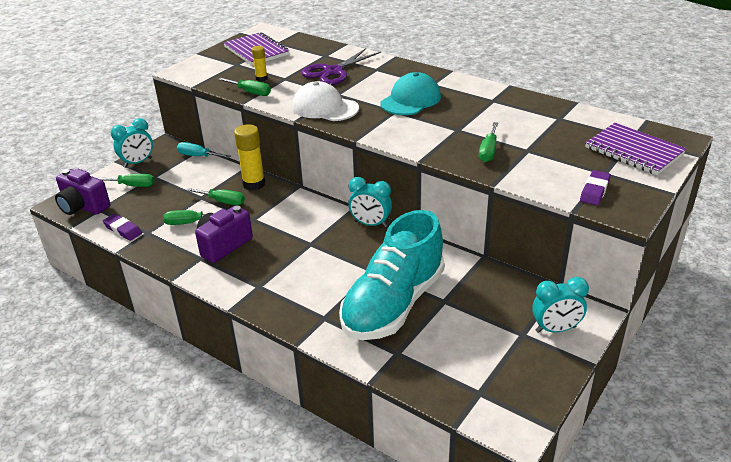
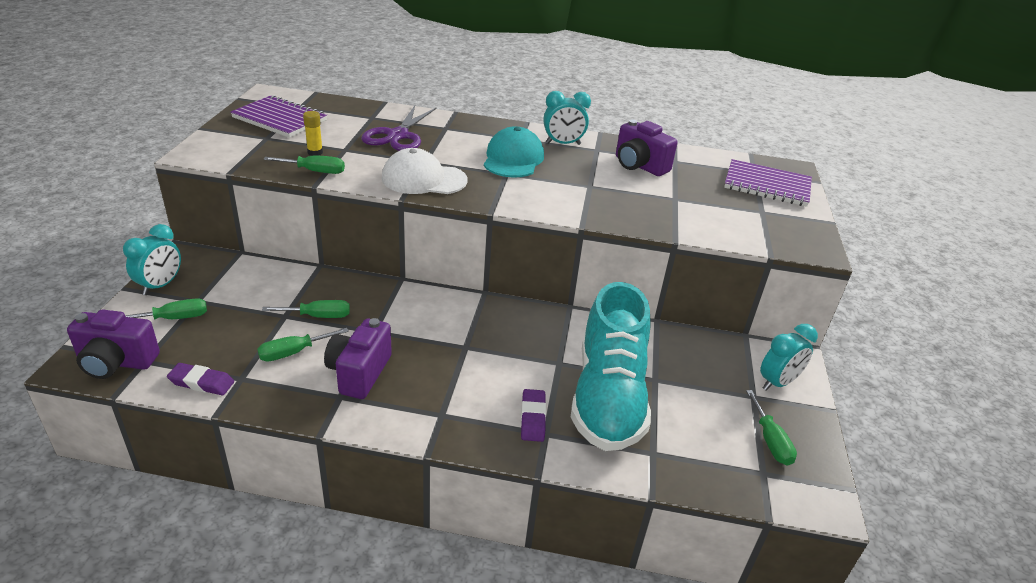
camera: 30 degrees left, 0 degrees up
(198, 156) = (243, 263): turquoise screwdriver -> none
(254, 184) = (343, 286): yellow glue stick -> none
(370, 224) = (516, 309): turquoise clock -> turquoise clock (563, 144)
(488, 151) = (640, 205): green screwdriver -> green screwdriver (770, 441)
(519, 118) = (639, 166): none -> purple camera
(594, 191) = (770, 231): purple eraser -> purple eraser (532, 418)

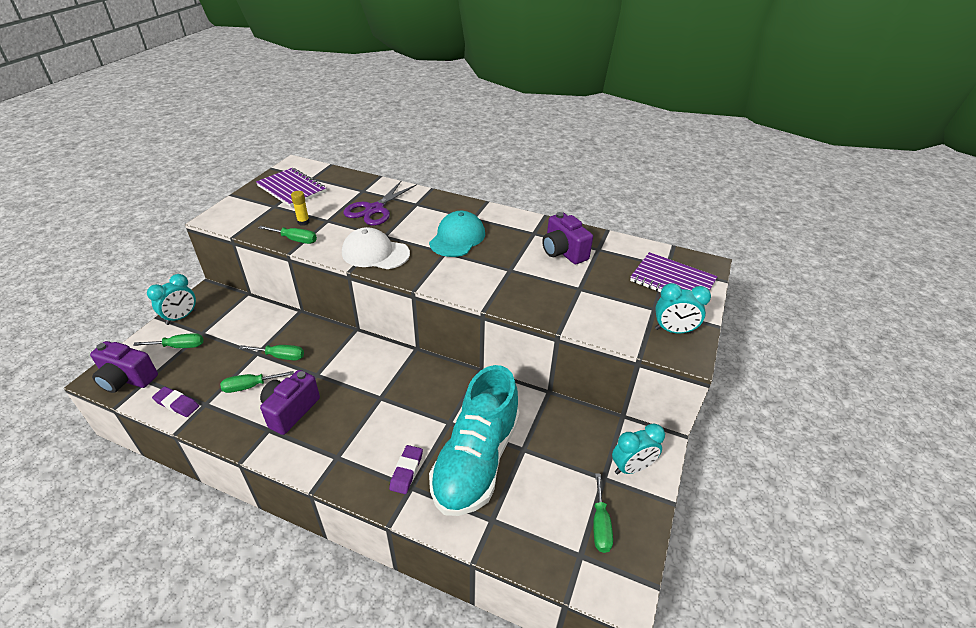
camera: 15 degrees right, 5 degrees up
(563, 144) = (507, 225): turquoise clock -> turquoise clock (673, 330)

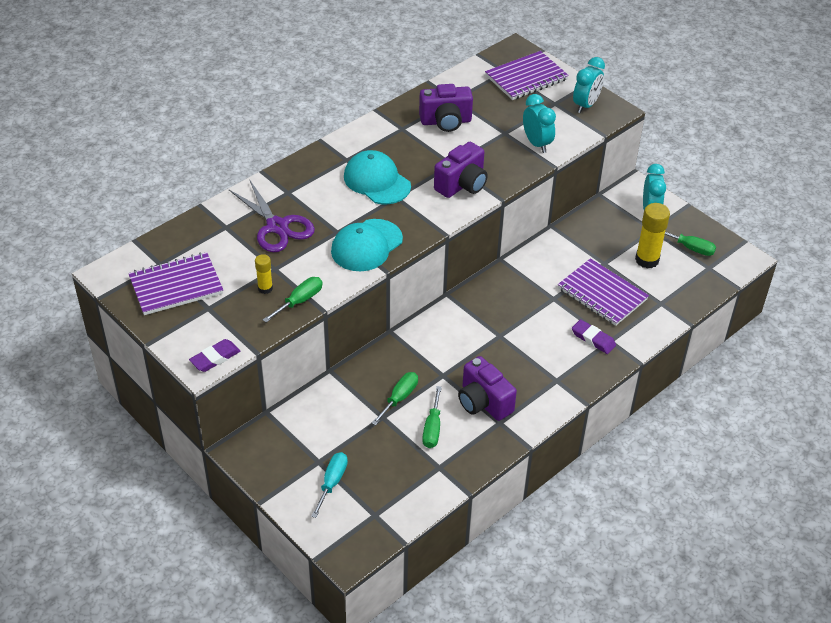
camera: 65 degrees left, 5 degrees up
(127, 379) = (364, 531): purple camera -> purple camera (462, 185)
(176, 404) = (427, 490): purple eraser -> purple eraser (215, 358)
(179, 346) = (332, 482): green screwdriver -> turquoise screwdriver
(181, 317) = (276, 478): turquoise clock -> turquoise clock (536, 144)
(375, 253) = (366, 245): white cap -> turquoise cap
(476, 460) = (602, 294): turquoise shoe -> purple notebook
(552, 486) = (647, 260): none -> yellow glue stick

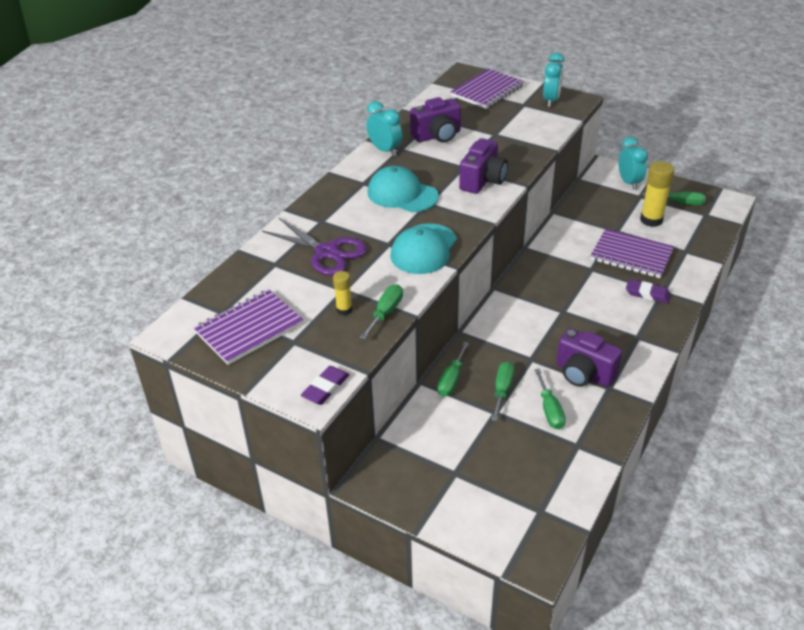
camera: 15 degrees left, 5 degrees down
(332, 482) = (480, 490): turquoise screwdriver -> none
(358, 375) = (451, 380): none -> green screwdriver
(536, 144) = (528, 136): turquoise clock -> turquoise clock (385, 150)

